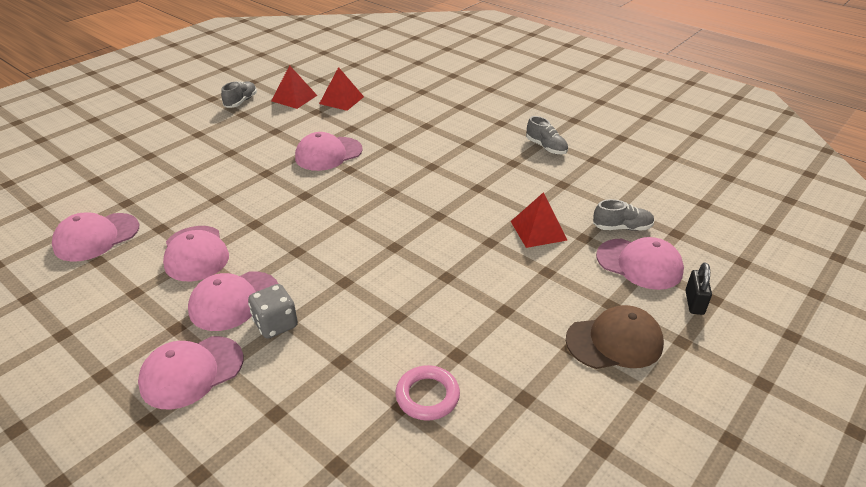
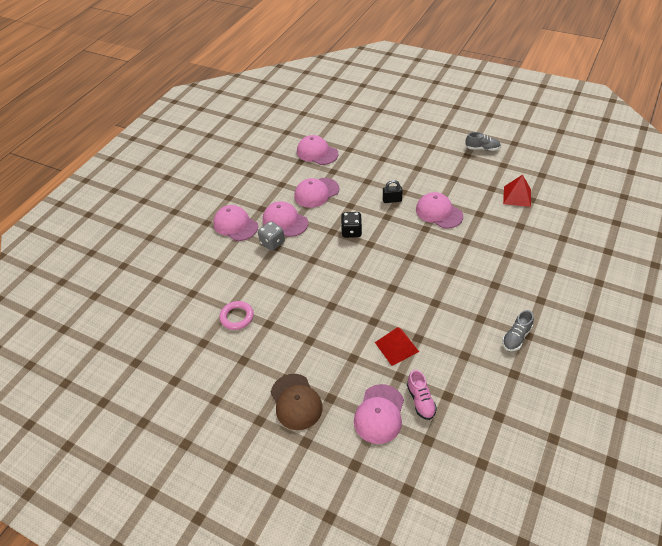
camera: 80 degrees right, 10 degrees up
(294, 98) = (504, 171): red pyramid -> none
(311, 232) = (351, 232): none -> black dice
(622, 227) = (420, 400): grey shoe -> pink shoe
(694, 303) = (346, 450): black padlock -> black padlock (392, 200)

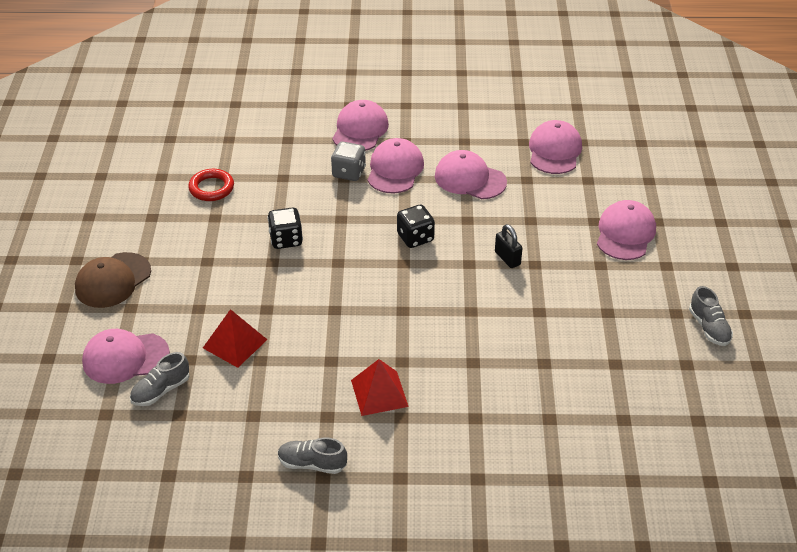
camera: 60 degrees right, 5 degrees down
(237, 317) = (211, 188): pink ring -> red ring
(315, 292) = (286, 240): none -> black dice
(420, 400) = (161, 390): pink shoe -> grey shoe
(439, 212) = (515, 316): pink cap -> pink cap (625, 233)
(517, 196) = (618, 399): red pyramid -> red pyramid (379, 393)

